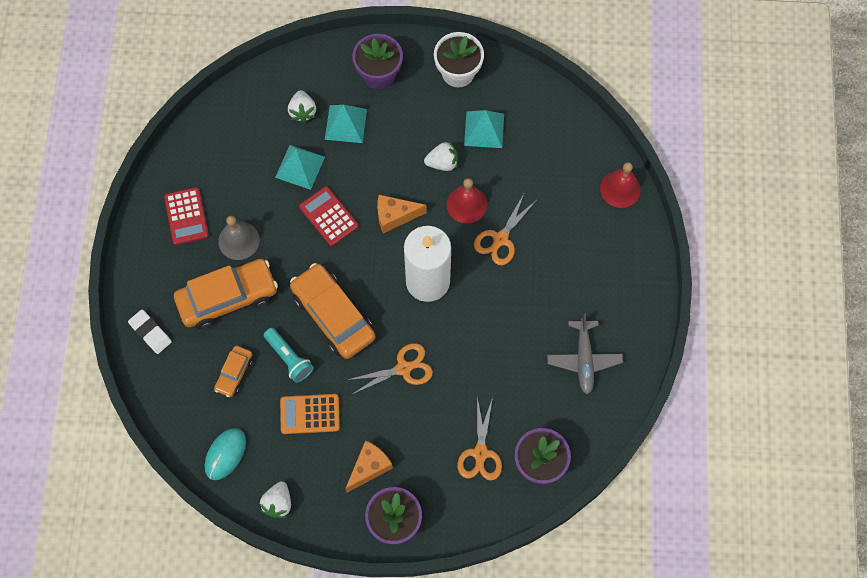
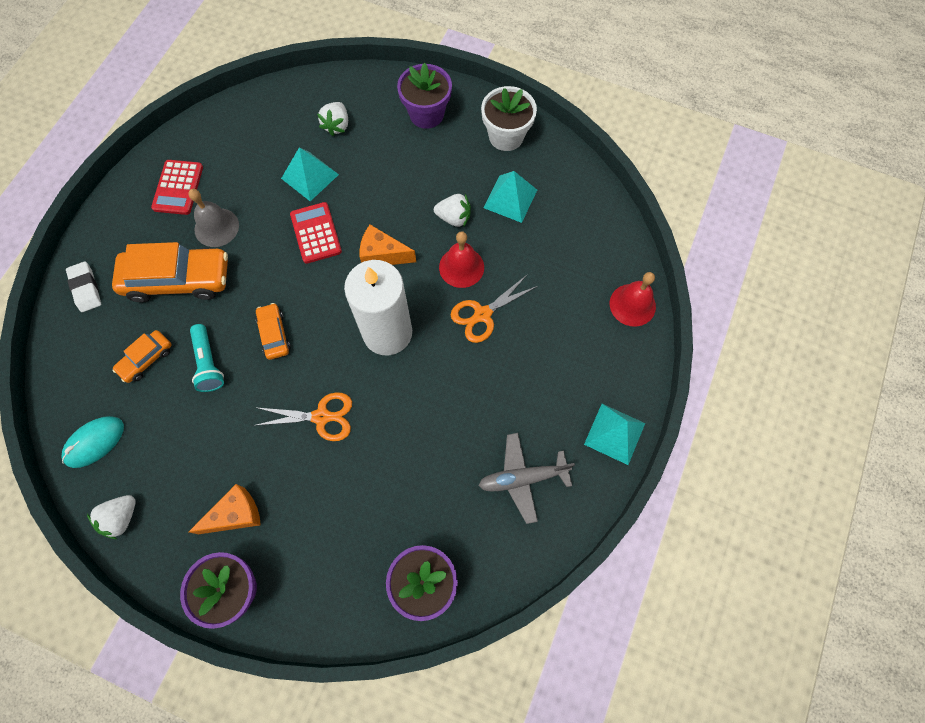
camera: 20 degrees right, 0 degrees up
(310, 414) = (201, 431): orange calculator -> none
(333, 315) = (274, 334): orange car -> orange car, size x0.51
(346, 124) = (373, 150): turquoise pyramid -> turquoise pyramid (614, 433)
(480, 453) = (363, 544): orange scissors -> none
(584, 359) = (522, 478): grey plane -> grey plane turned 60 degrees clockwise

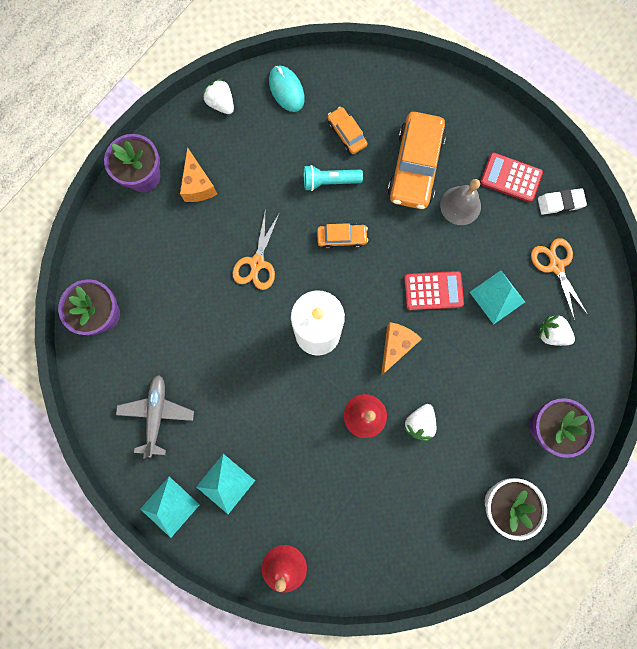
camera: 105 degrees right, 10 degrees up
(86, 288) = (425, 93): white eraser -> white eraser (560, 203)
(482, 314) = (312, 422): orange scissors -> orange scissors (556, 266)
(510, 198) = (428, 484): turquoise pyramid -> turquoise pyramid (225, 483)

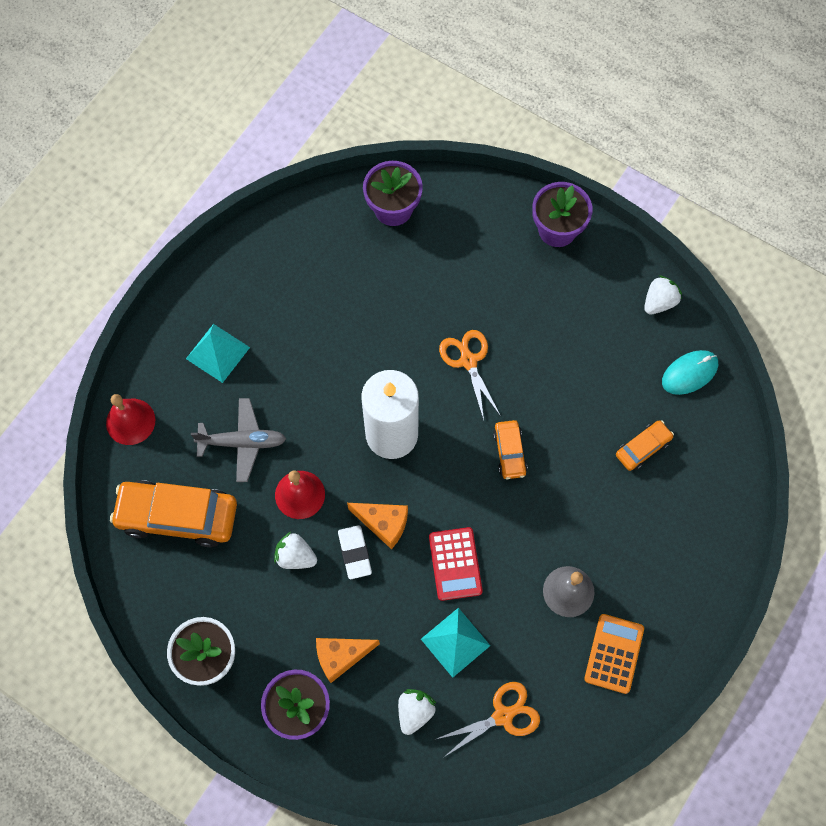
camera: 85 degrees right, 10 degrees down
(157, 414) = (288, 276): grey plane -> grey plane (242, 442)
(169, 506) = (191, 300): turquoise pyramid -> none
(198, 185) = (554, 288): orange cheese -> orange cheese (341, 657)
(257, 263) = (468, 361): orange scissors -> orange scissors turned 60 degrees clockwise
(329, 181) = (578, 432): turquoise flashlight -> none
(415, 167) = (611, 532): orange car -> orange car (177, 516)
(510, 178) = (613, 653): red calculator -> orange calculator
(560, 203) = (588, 719): white eraser -> white eraser (355, 553)

